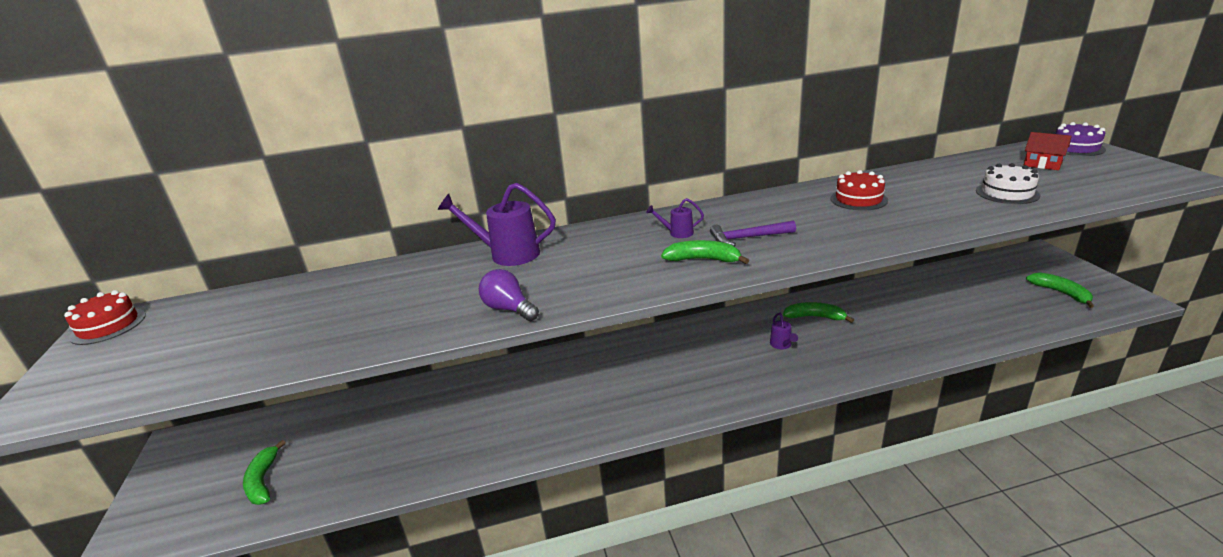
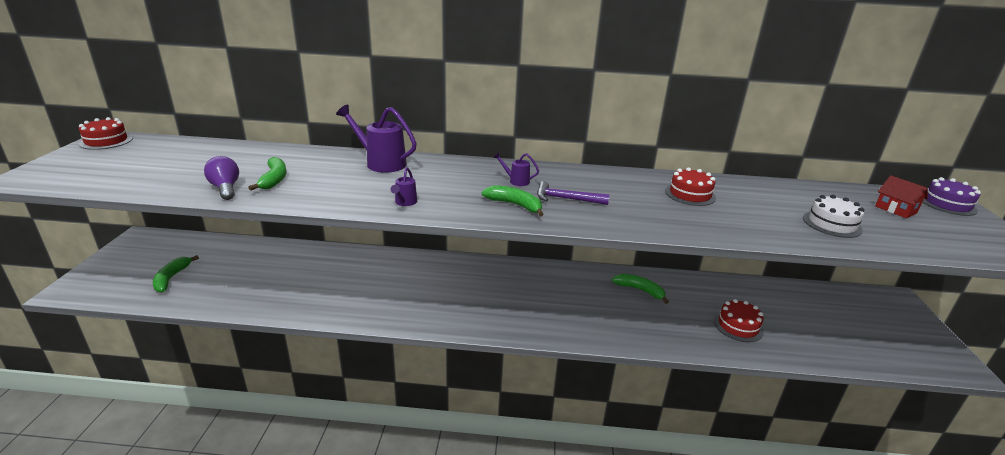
camera: 15 degrees right, 0 degrees up
(509, 309) = (345, 200): purple light bulb -> purple light bulb (225, 188)
(782, 345) = (594, 303): purple watering can -> purple watering can (405, 202)
(930, 323) = (738, 326): none -> red cake
(1061, 293) = (889, 339): green banana -> green banana (274, 179)

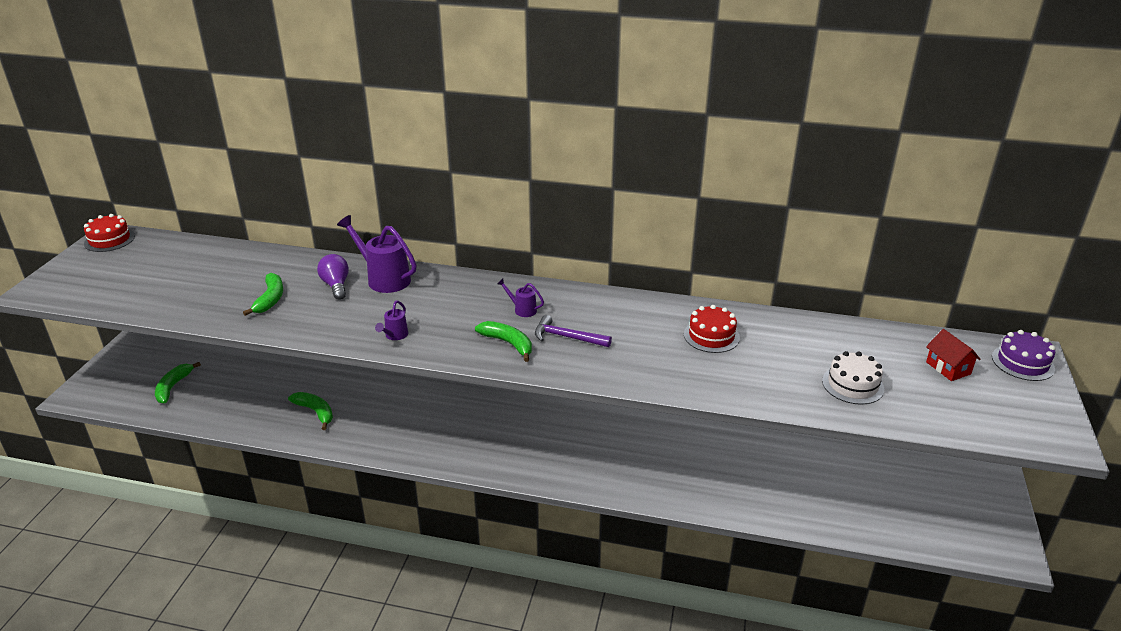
camera: 10 degrees right, 5 degrees up
(225, 188) = (222, 310): purple light bulb -> purple light bulb (336, 285)
(640, 290) = (672, 432): green banana -> green banana (315, 412)
(738, 326) = (768, 484): red cake -> none

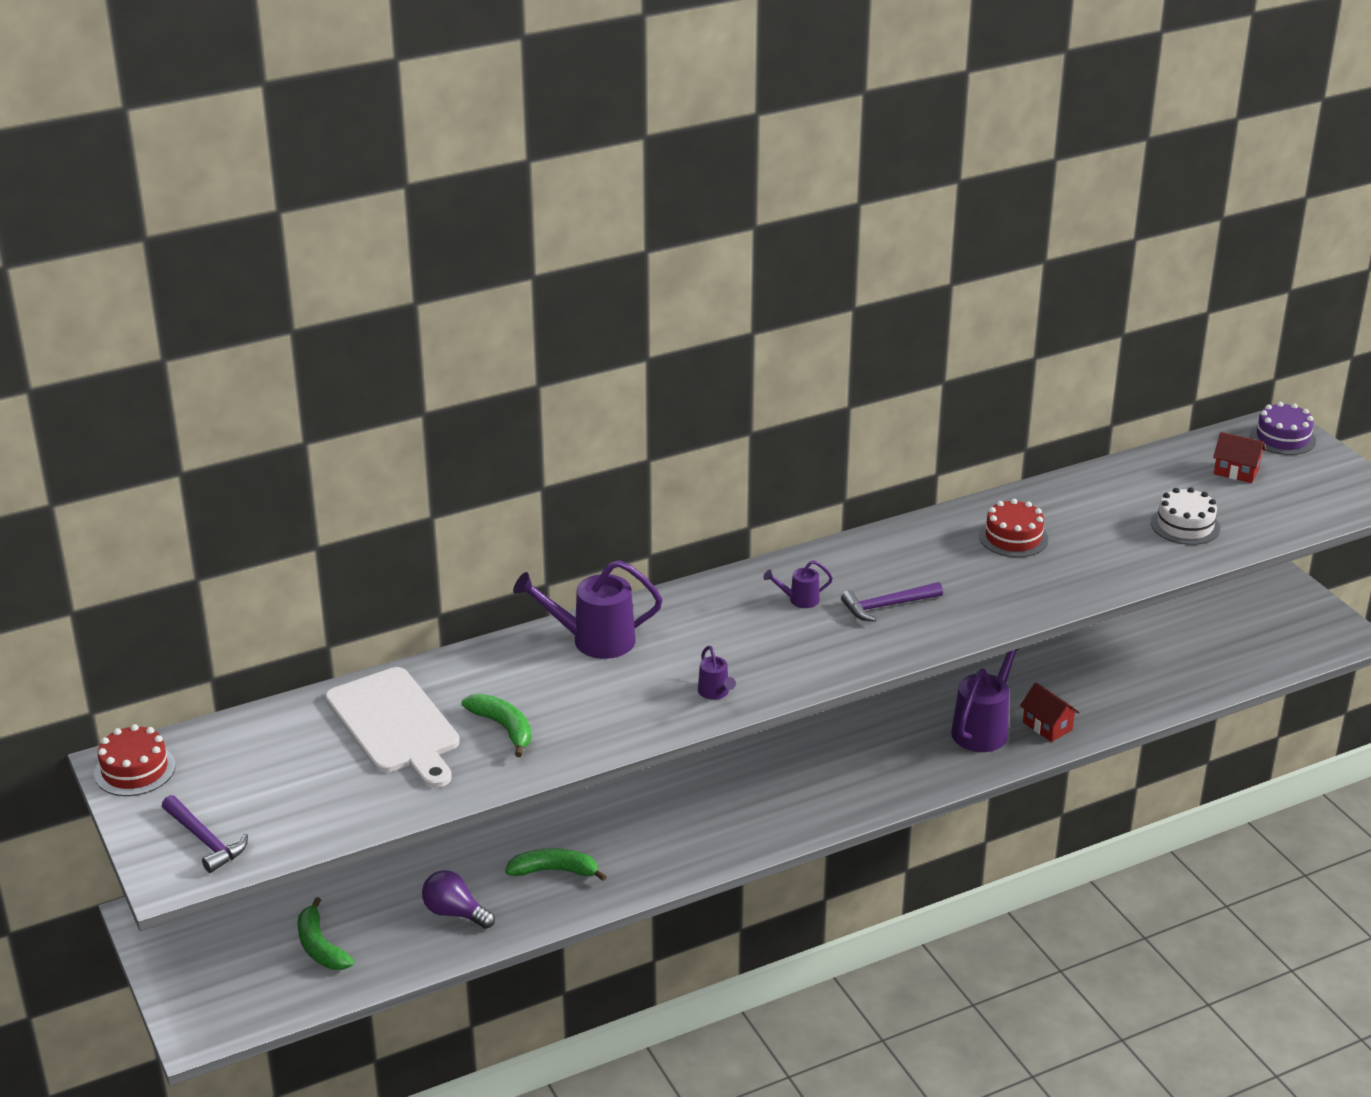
camera: 40 degrees left, 0 degrees up
(73, 283) = (205, 840): none -> purple hammer
(231, 273) = (395, 725): none -> white cutting board
(336, 285) = (552, 675): purple light bulb -> purple light bulb (455, 913)
(508, 344) = (842, 641): green banana -> none
(649, 467) = (984, 728): none -> purple watering can
(692, 489) = (1047, 726): none -> red house

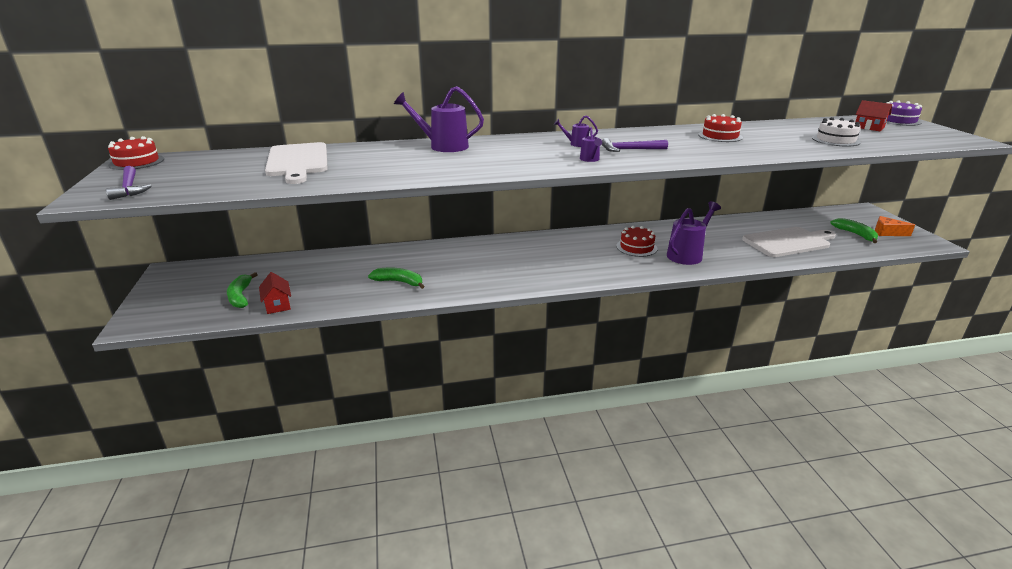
camera: 15 degrees right, 5 degrees down
(455, 913) = (328, 292): purple light bulb -> none
(504, 728) = (358, 168): green banana -> green banana (855, 234)
(715, 693) = (500, 168): purple watering can -> purple watering can (590, 159)
(900, 724) = (636, 247): none -> red cake
(1047, 726) = (728, 258): red house -> red house (278, 305)
(1135, 670) = (788, 242): none -> white cutting board
(1286, 620) = (887, 232): none -> orange cheese

